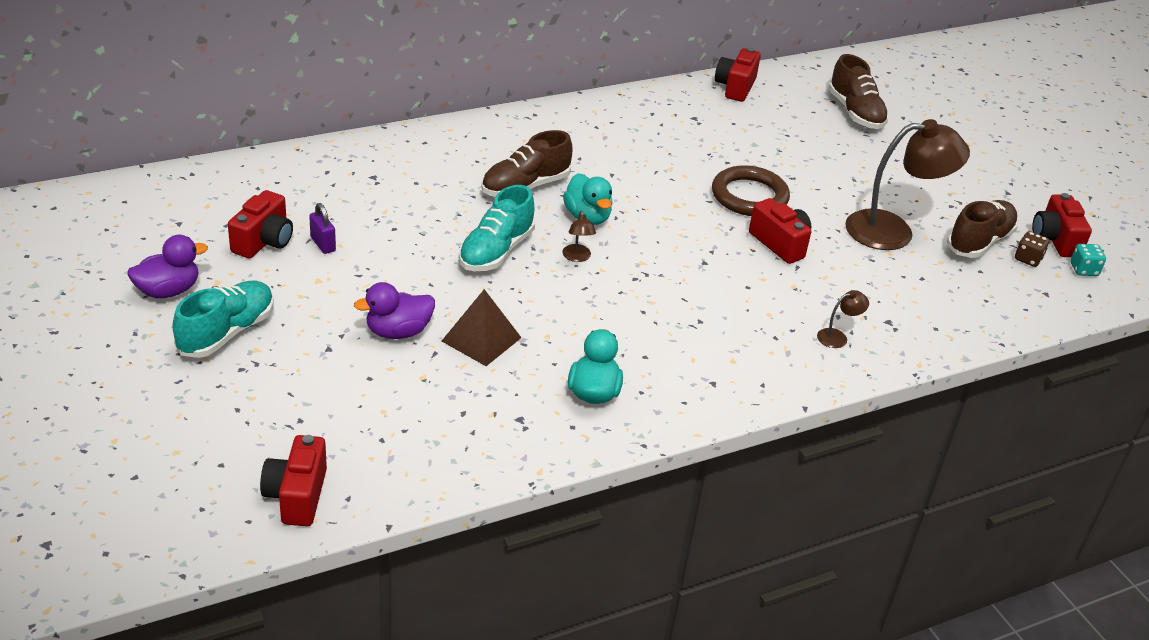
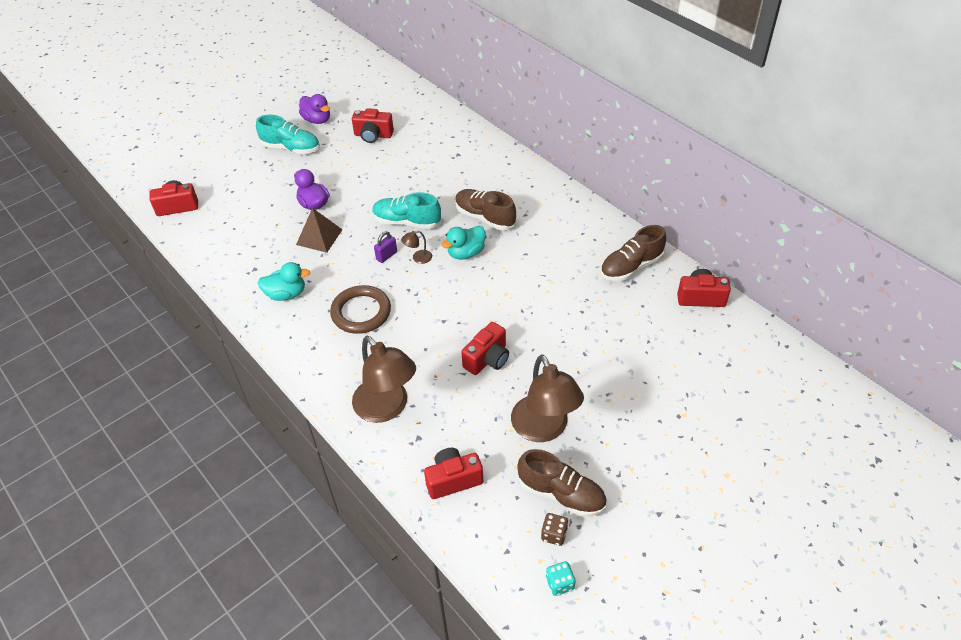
camera: 80 degrees right, 10 degrees up
(323, 244) = (381, 155): purple padlock -> purple padlock (386, 256)
(749, 196) = (541, 331): brown ring -> brown ring (361, 312)
(837, 337) = (387, 408): brown lamp -> brown lamp, size x2.46
(855, 113) = (720, 382): brown shoe -> brown shoe (631, 267)
(1055, 240) = (598, 557): red camera -> red camera (453, 480)

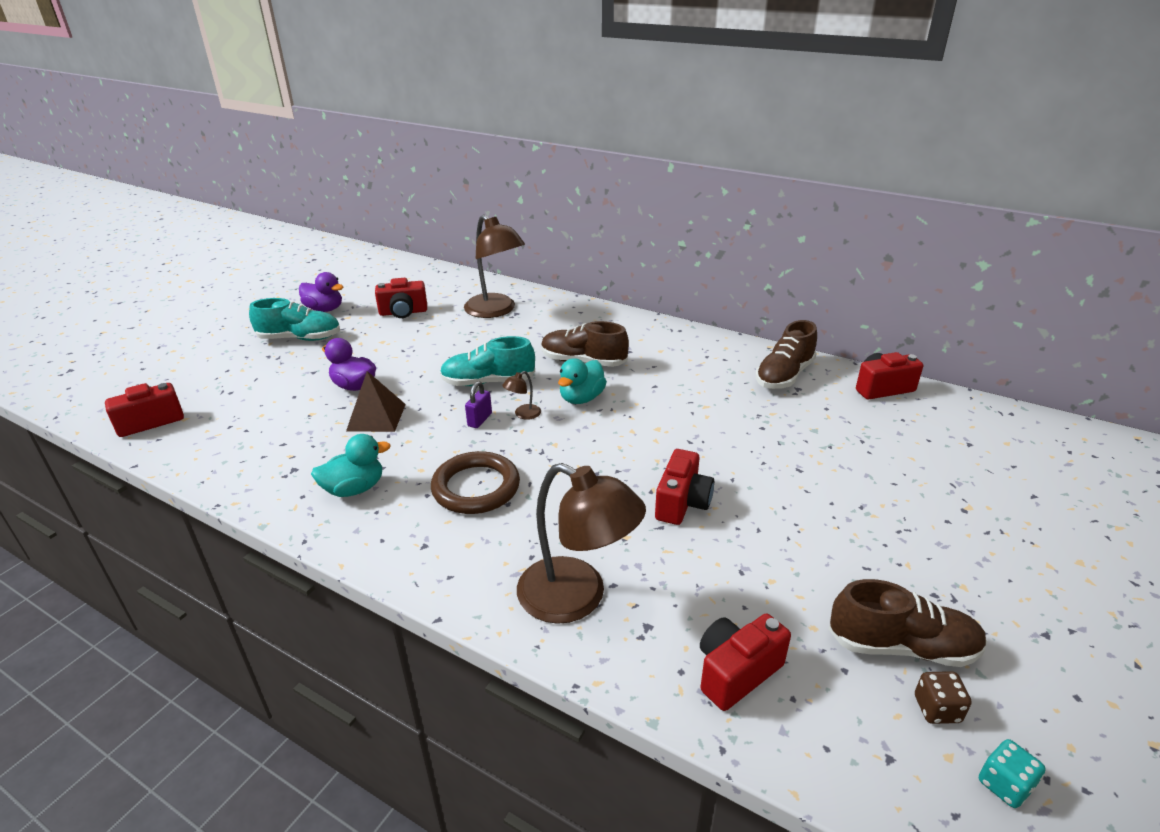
camera: 20 degrees left, 15 degrees down
(544, 429) = (814, 567): brown lamp -> brown lamp (496, 311)

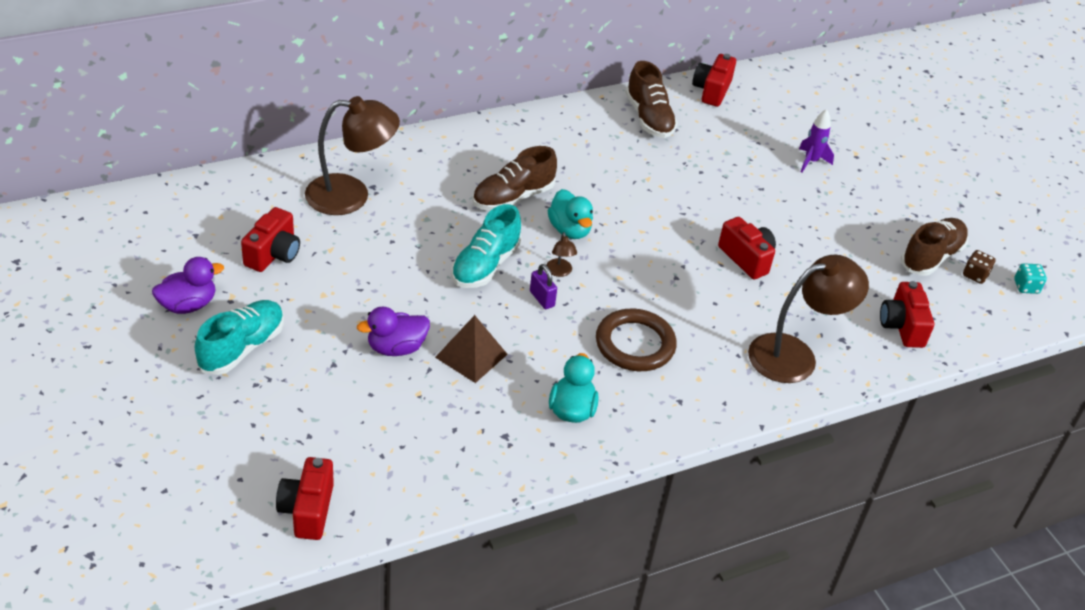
camera: 60 degrees left, 10 degrees up
(896, 483) = (811, 161): none -> purple rocket

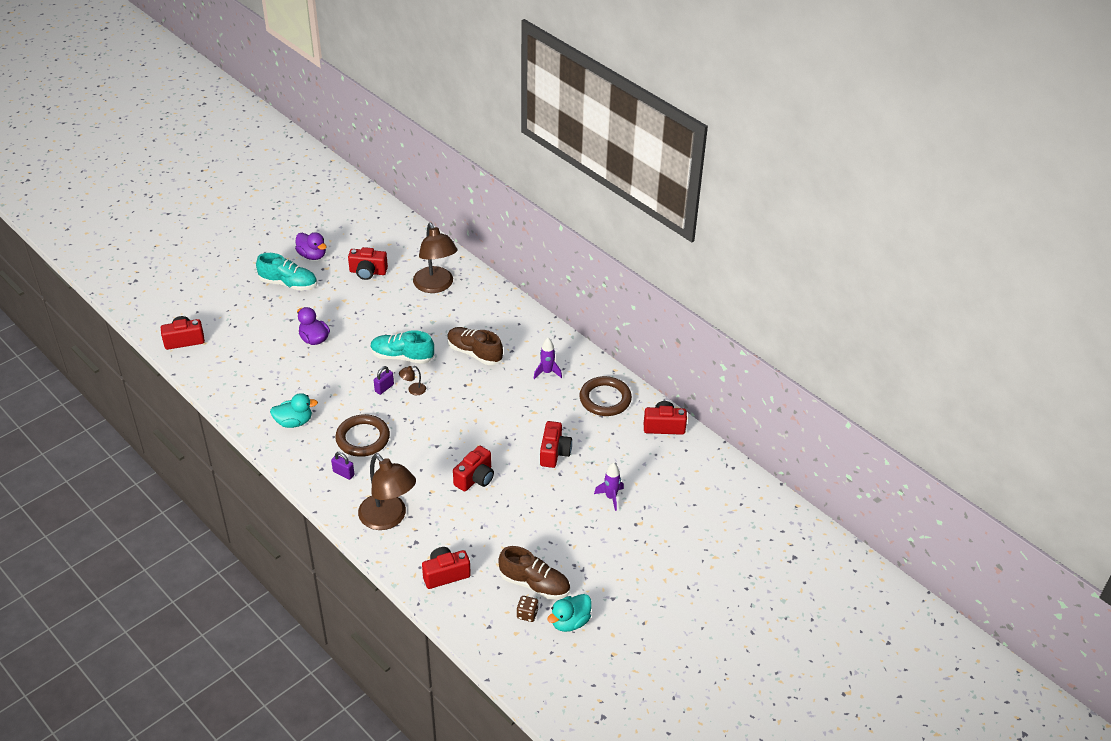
camera: 75 degrees right, 0 degrees up
(471, 355) = (321, 370): brown pyramid -> none
(569, 230) = (457, 386): turquoise duck -> turquoise duck (570, 622)
(581, 148) = (547, 372): none -> purple rocket
(649, 118) = (605, 399): brown shoe -> brown ring
(697, 380) = (343, 473): none -> purple padlock
(725, 182) = (554, 453): none -> red camera
(1026, 287) = (530, 649): turquoise dice -> none

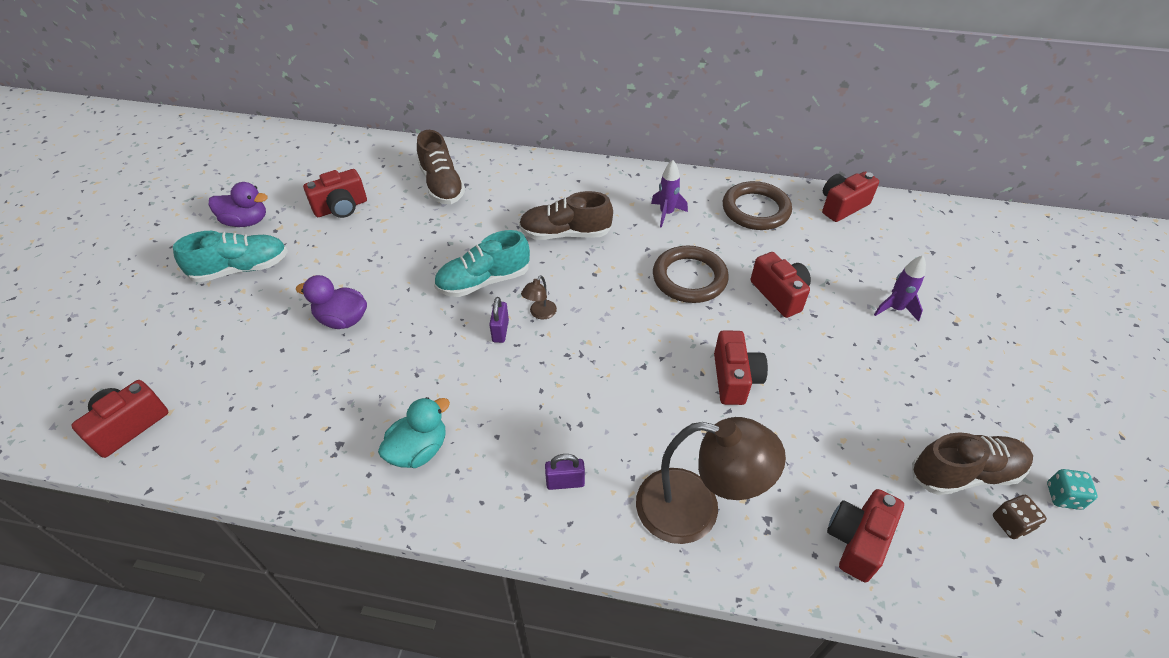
camera: 35 degrees left, 5 degrees up
(363, 438) = (540, 414): brown ring -> brown ring (689, 278)
(436, 286) = (442, 185): brown lamp -> brown shoe
(570, 622) = (1063, 496): turquoise duck -> turquoise dice

